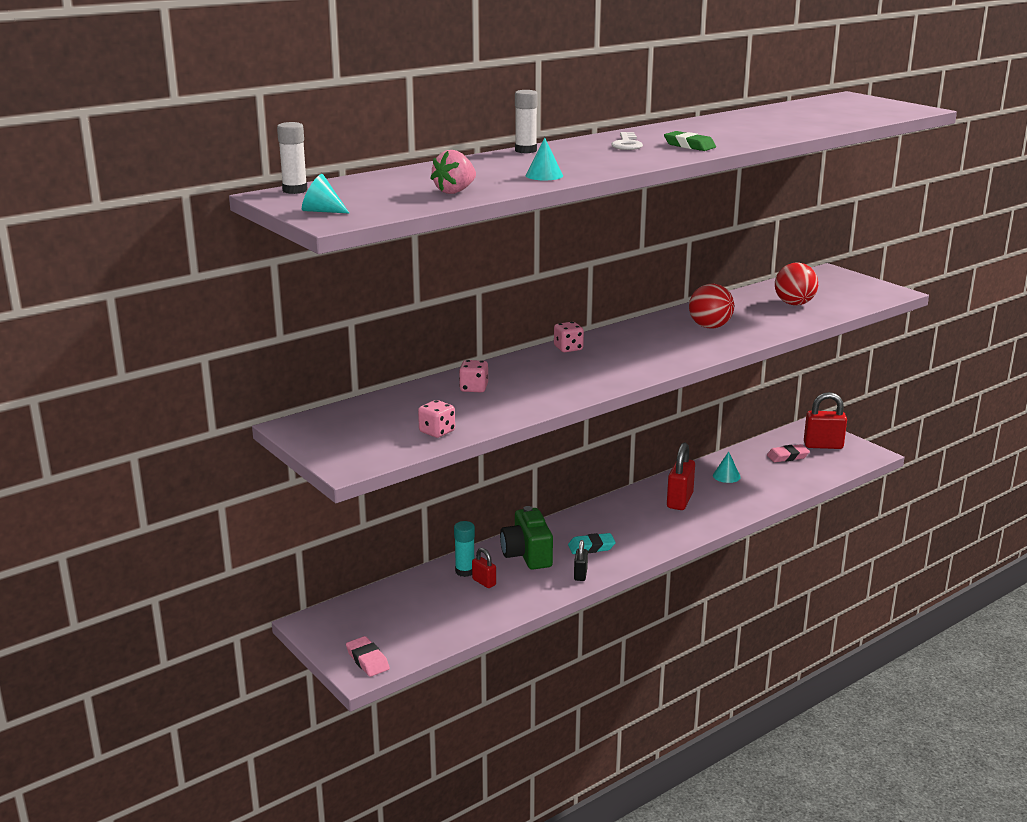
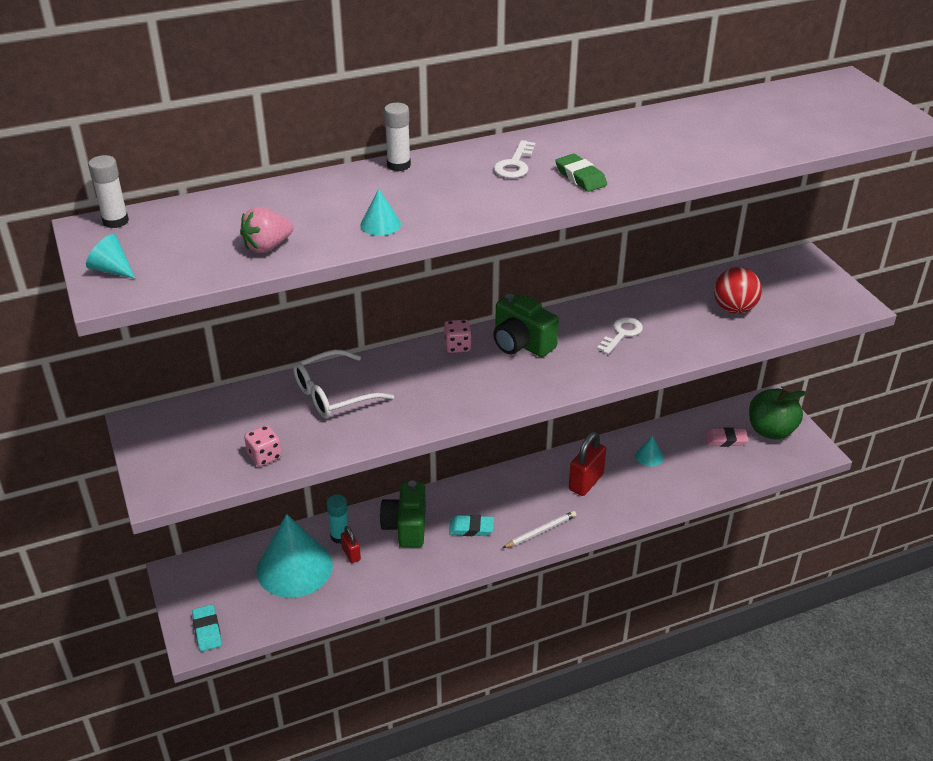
camera: 15 degrees right, 15 degrees up
(367, 660) = (207, 630): pink eraser -> turquoise eraser
(432, 600) = (294, 567): none -> turquoise cone
(474, 388) = (333, 394): pink dice -> white glasses
(580, 574) = (445, 563): black padlock -> none
(625, 341) = (521, 344): none -> green camera
(658, 540) = (540, 531): none -> white pencil
(710, 327) = (622, 334): red ball -> white key
(823, 445) = (771, 431): red padlock -> green apple

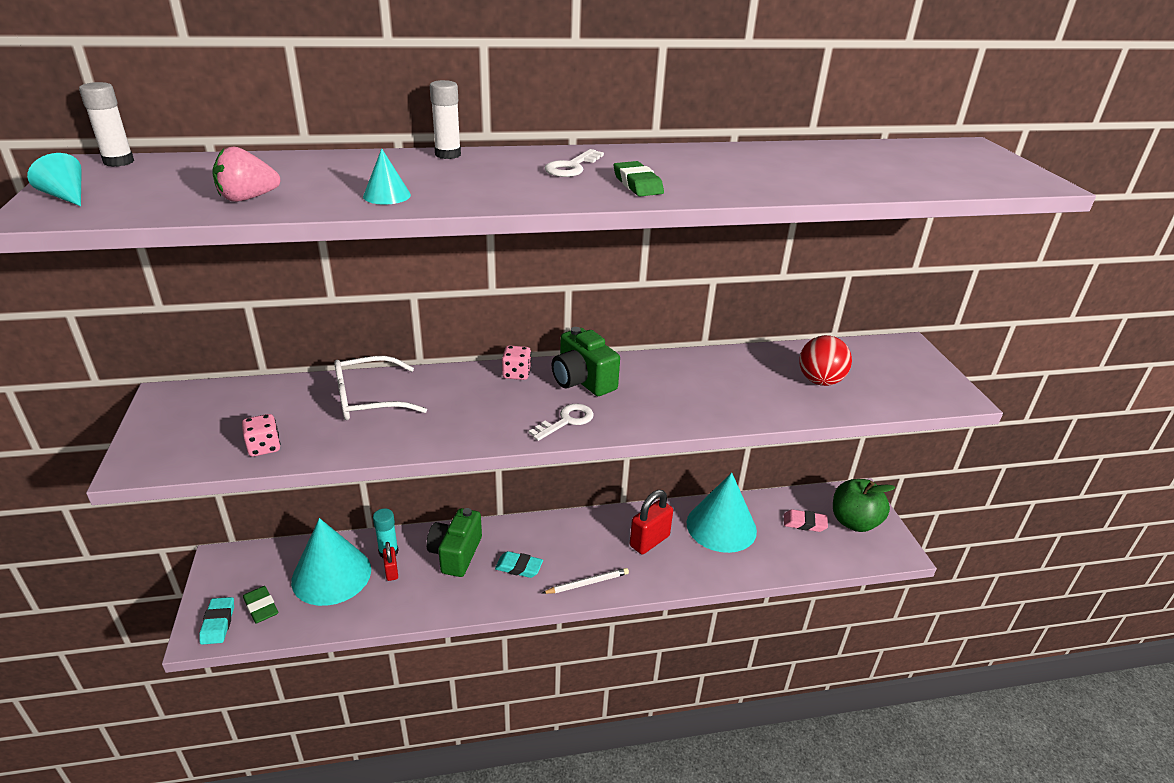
camera: 10 degrees right, 5 degrees down
(241, 609) = (261, 607): none -> green eraser
(622, 334) = (691, 387): white key -> white key (566, 421)
(649, 456) = (721, 526): turquoise cone -> turquoise cone, size x2.43

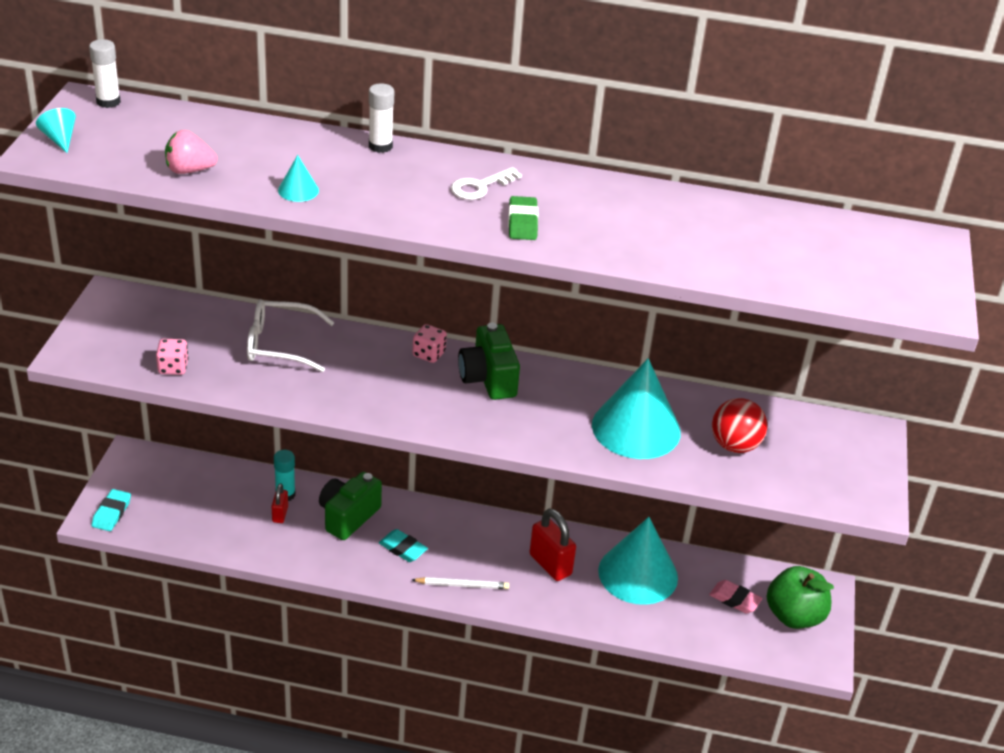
camera: 20 degrees right, 5 degrees up
(261, 607) = (152, 510): green eraser -> none
(331, 575) = (224, 500): turquoise cone -> turquoise cone (636, 428)
(566, 421) = (446, 416): white key -> none
(649, 541) = (550, 564): red padlock -> red padlock turned 75 degrees clockwise

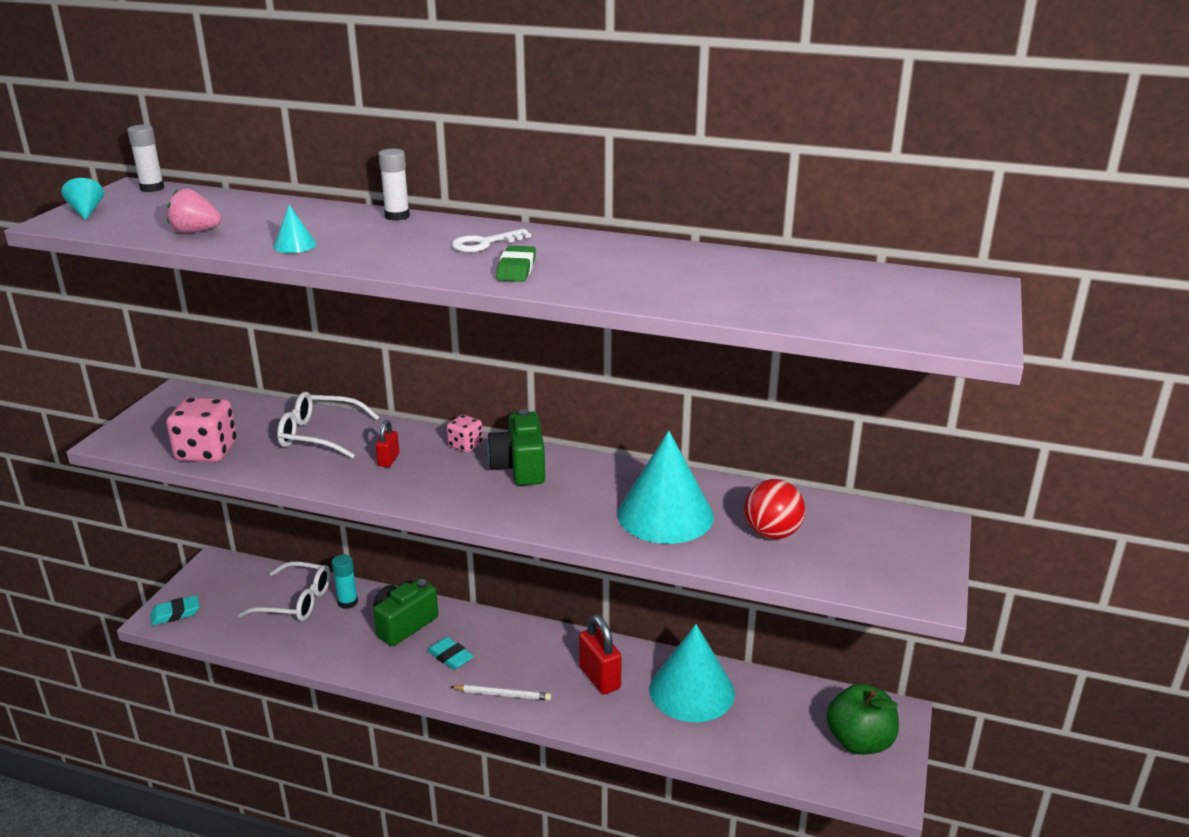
camera: 10 degrees right, 10 degrees down
(111, 513) = (175, 613): turquoise eraser -> turquoise eraser turned 45 degrees clockwise
(173, 367) = (207, 452): pink dice -> pink dice, size x1.82
(232, 495) = (296, 601): none -> white glasses
(280, 514) = (337, 620): red padlock -> red padlock (389, 460)
(734, 599) = (794, 721): pink eraser -> none

